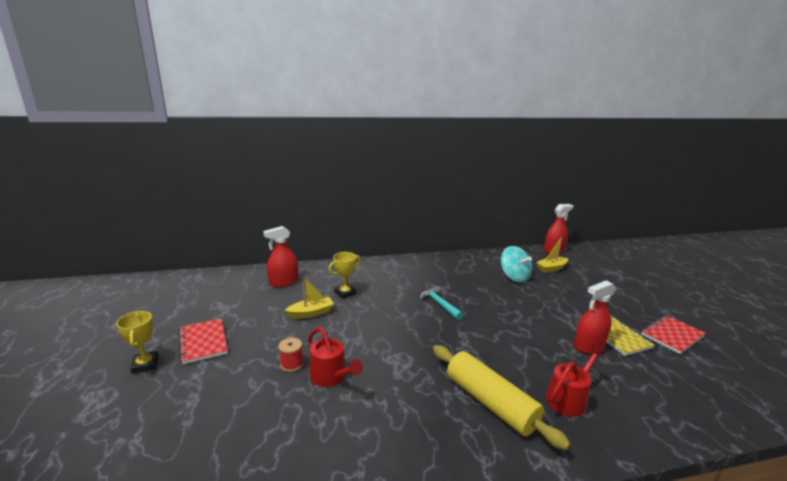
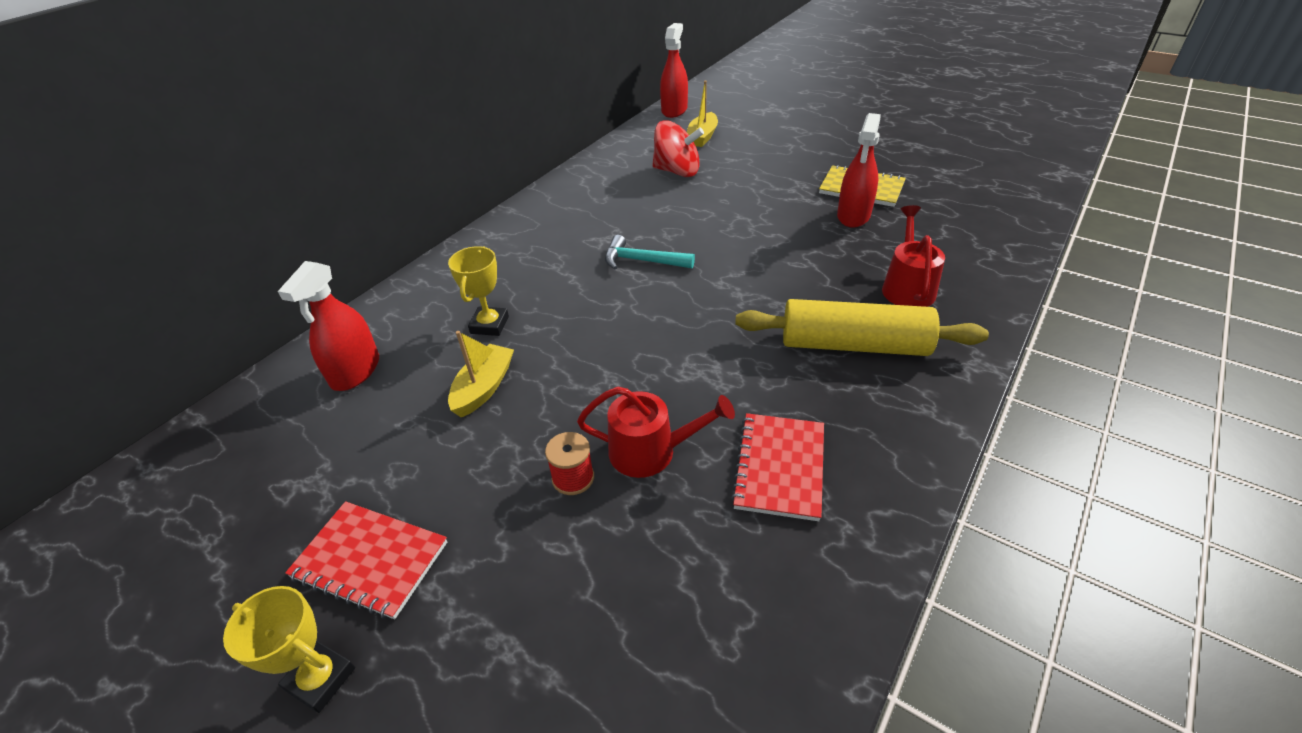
camera: 40 degrees left, 20 degrees up
(514, 277) = (677, 171): turquoise spinning top -> red spinning top
(672, 335) = (901, 158): red notebook -> red notebook (780, 467)

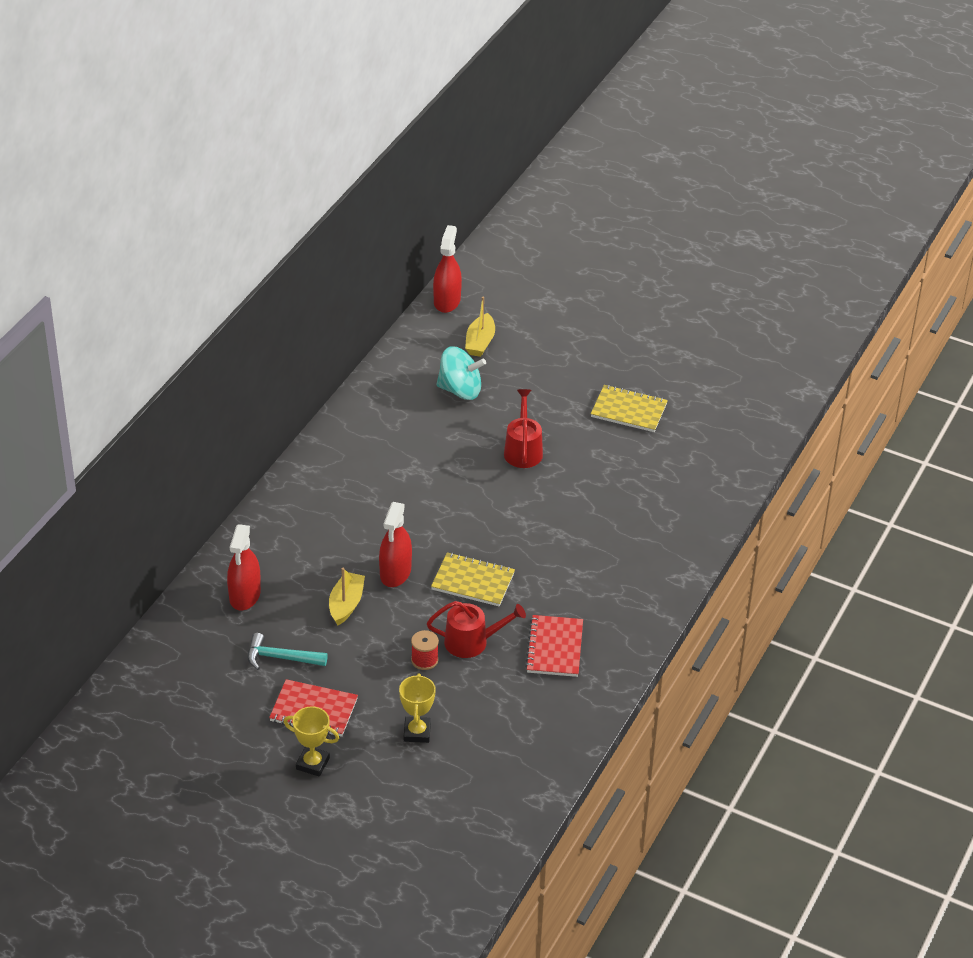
camera: 10 degrees left, 0 degrees up
(489, 325) = (333, 555): yellow trophy -> yellow trophy (417, 732)
(642, 261) = (443, 493): turquoise hammer -> turquoise hammer (281, 658)
(664, 363) = (473, 581): none -> yellow notebook
(677, 171) = (460, 390): red spinning top -> turquoise spinning top
(853, 215) = (619, 442): red spray bottle -> red spray bottle (395, 572)
(853, 345) = (608, 563): yellow rolling pin -> none
(907, 287) = (653, 513): red watering can -> red watering can (523, 450)

